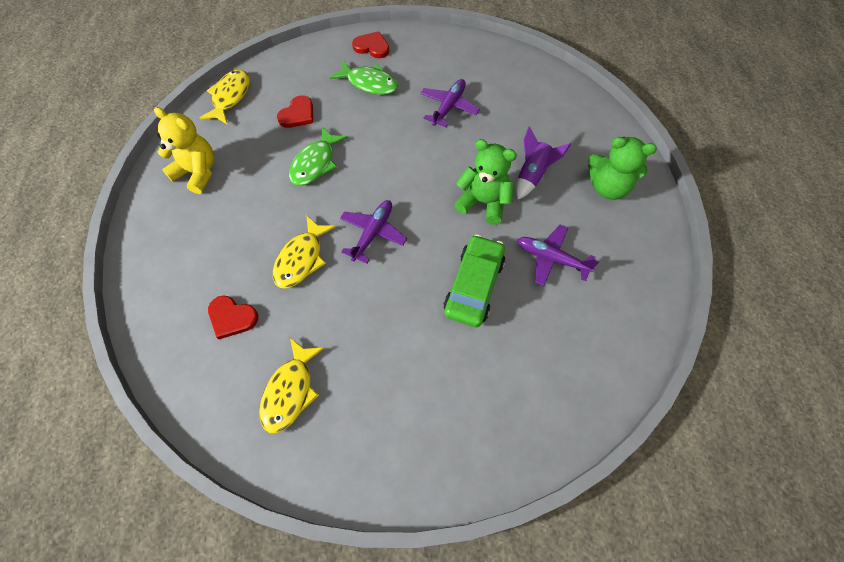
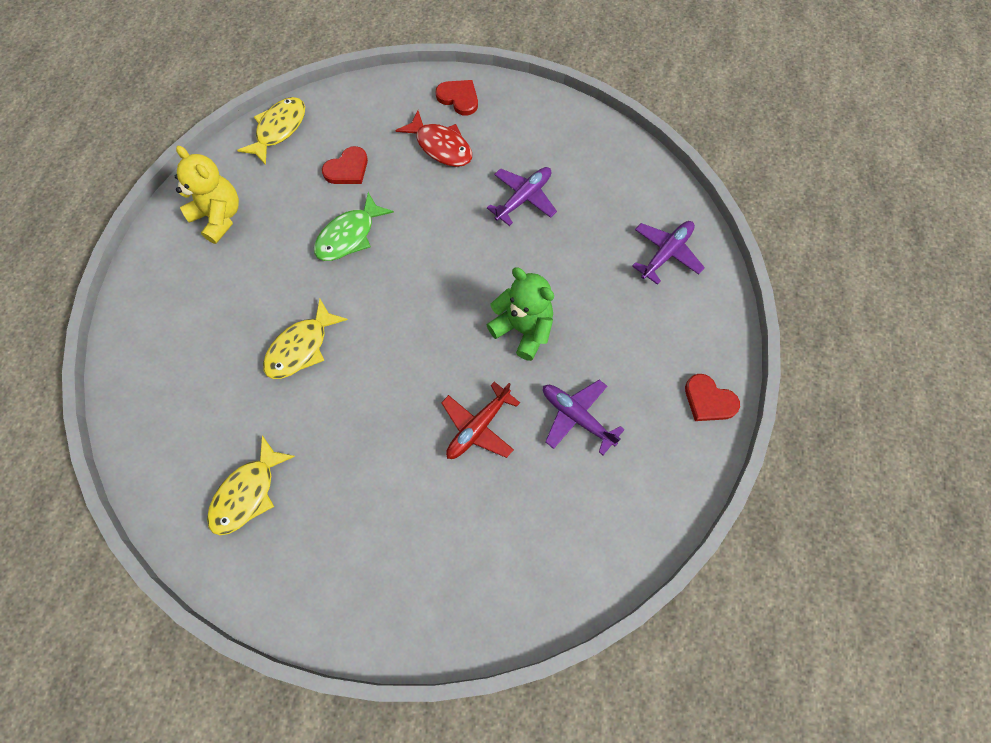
camera: 15 degrees right, 5 degrees up
(232, 317) = (210, 396): red heart -> red heart (709, 400)
(369, 83) = (441, 146): green fish -> red fish
(373, 233) = (387, 336): purple plane -> purple plane (666, 253)
(474, 286) = (478, 427): green car -> red plane
(532, 175) = (592, 309): purple rocket -> none
(607, 187) = (676, 346): green teddy bear -> none

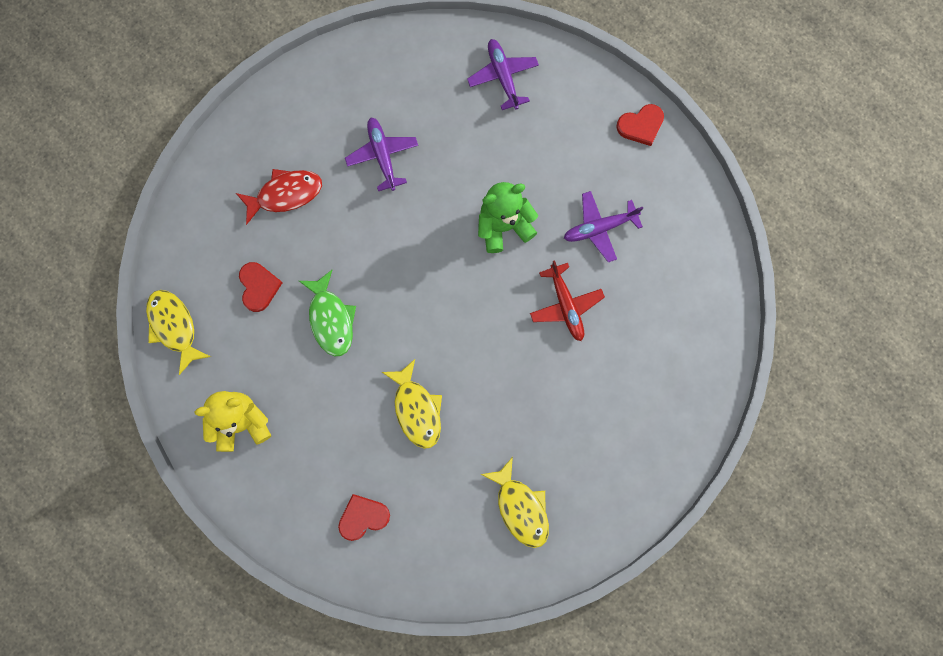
camera: 60 degrees left, 10 degrees up
(459, 98) = (241, 151): red heart -> red heart (363, 517)

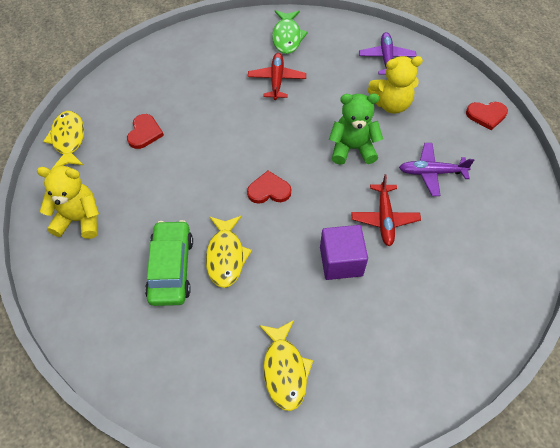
camera: 20 degrees right, 20 degrees down
(285, 194) = (194, 83): red fish -> none
(331, 319) = (188, 170): green fish -> green fish (287, 37)
(363, 517) = (139, 327): red heart -> red heart (269, 190)
(366, 443) = (171, 268): none -> green car
(382, 155) = (276, 80): purple plane -> red plane
(528, 146) = (391, 104): none -> yellow teddy bear
(536, 373) = (341, 261): none -> purple cube

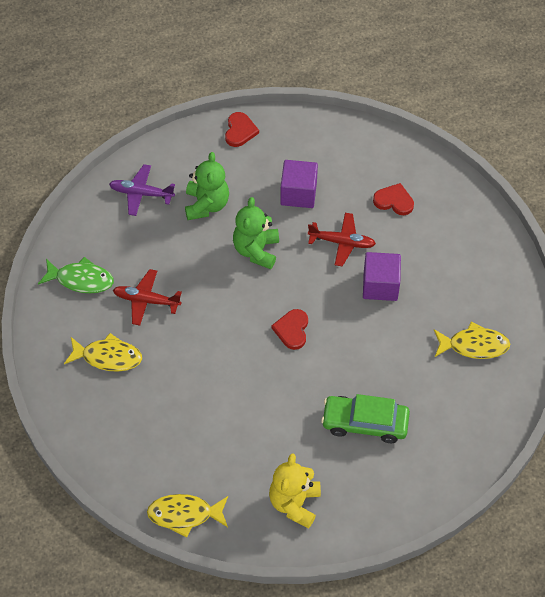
camera: 80 degrees left, 0 degrees up
(144, 133) = (192, 437): red heart -> red heart (394, 201)
(226, 256) = (359, 376): yellow fish -> yellow fish (108, 357)
(391, 104) = (206, 205): yellow teddy bear -> green teddy bear
(431, 172) = (298, 193): purple plane -> purple cube

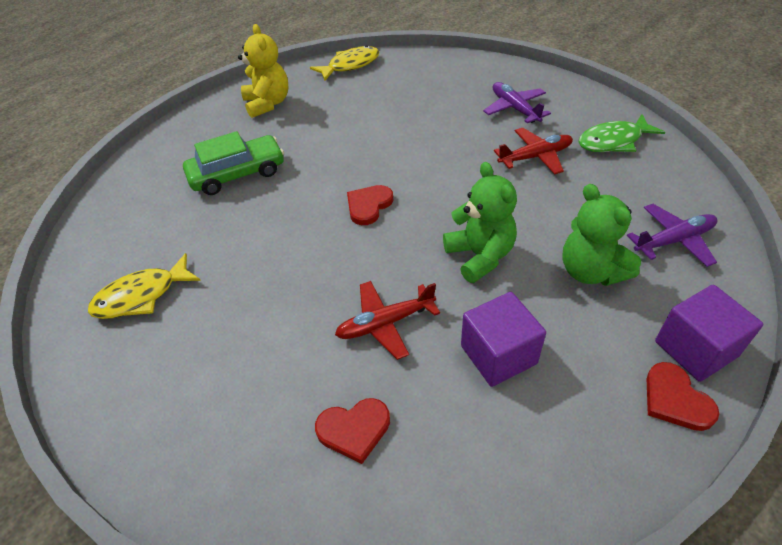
camera: 150 degrees right, 10 degrees down
(108, 357) = (514, 108): yellow fish -> purple plane
(292, 330) = (368, 206): red heart -> red heart turned 120 degrees counterclockwise
(380, 285) = (299, 299): purple cube -> purple cube (695, 349)

